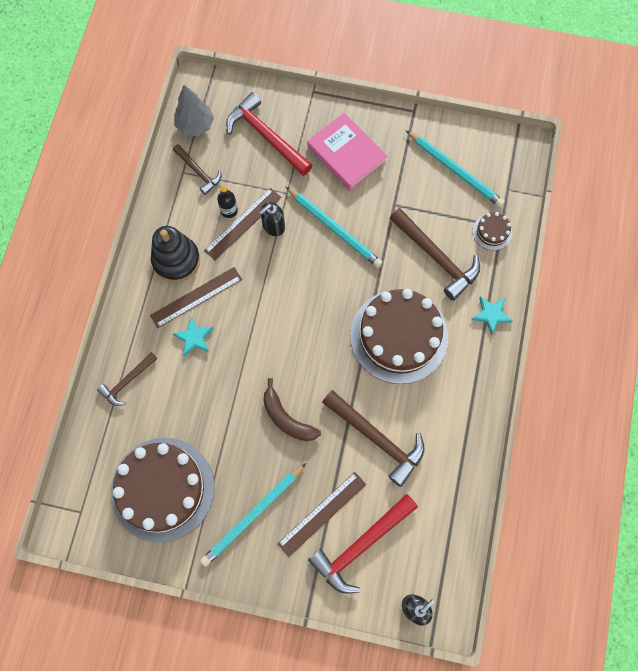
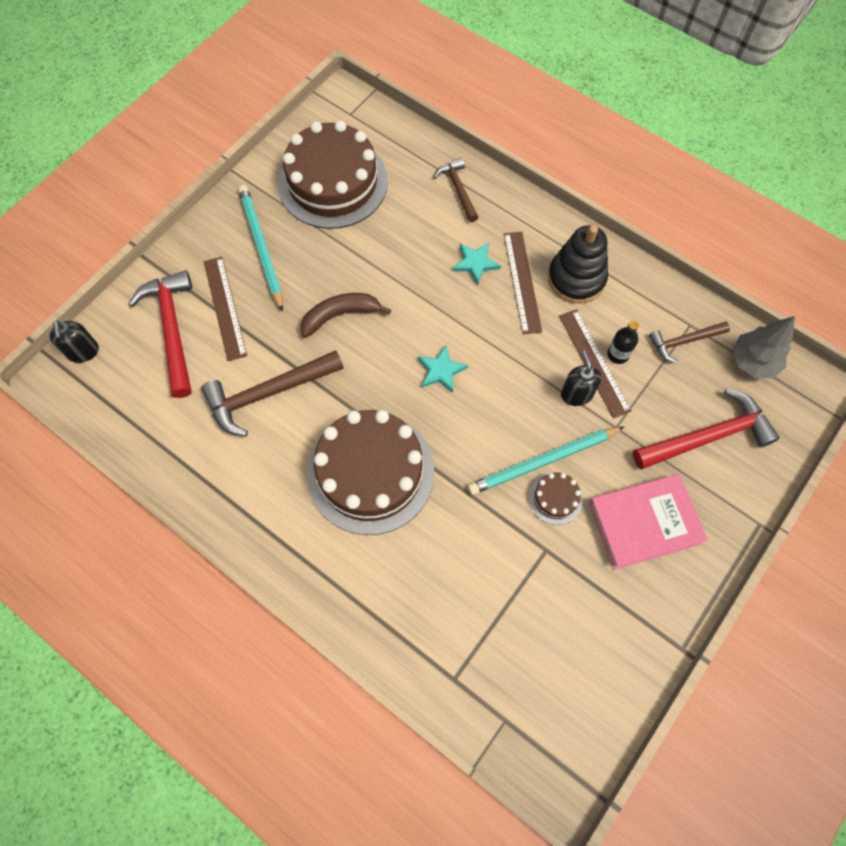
camera: 115 degrees right, 5 degrees down
(436, 257) = (449, 567): brown hammer -> none
(455, 170) = (564, 659): turquoise pencil -> none
(491, 314) = (340, 597): turquoise star -> turquoise star (441, 370)
(492, 232) = (451, 661): brown cake -> brown cake (555, 498)

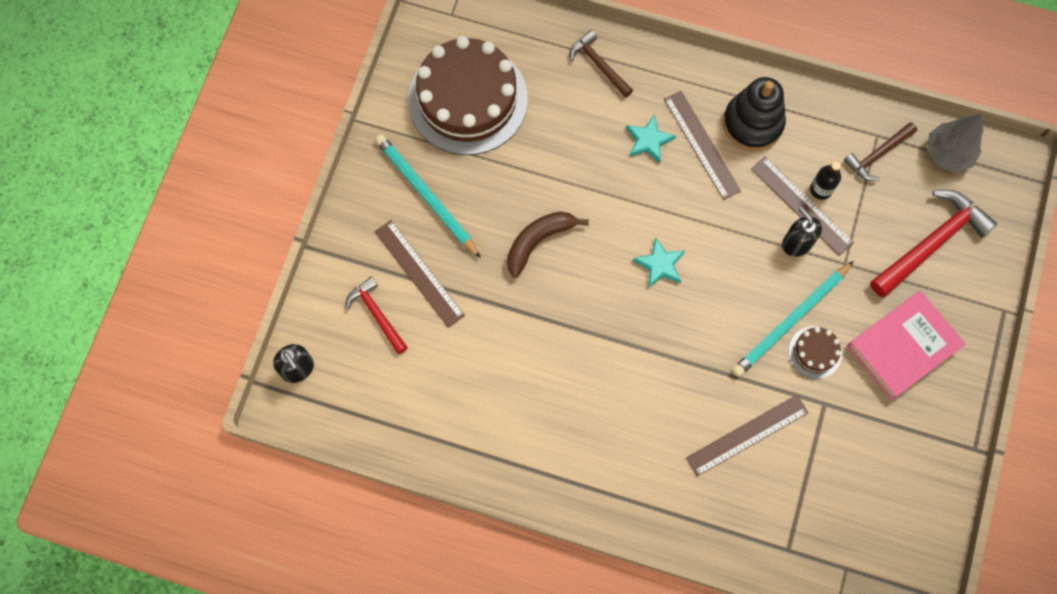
camera: 20 degrees left, 5 degrees up
(172, 330) = (377, 315): red hammer -> red hammer, size x0.58
(268, 393) = (503, 346): brown hammer -> none
(370, 472) = (635, 388): brown cake -> none
(458, 553) = (747, 435): none -> brown ruler

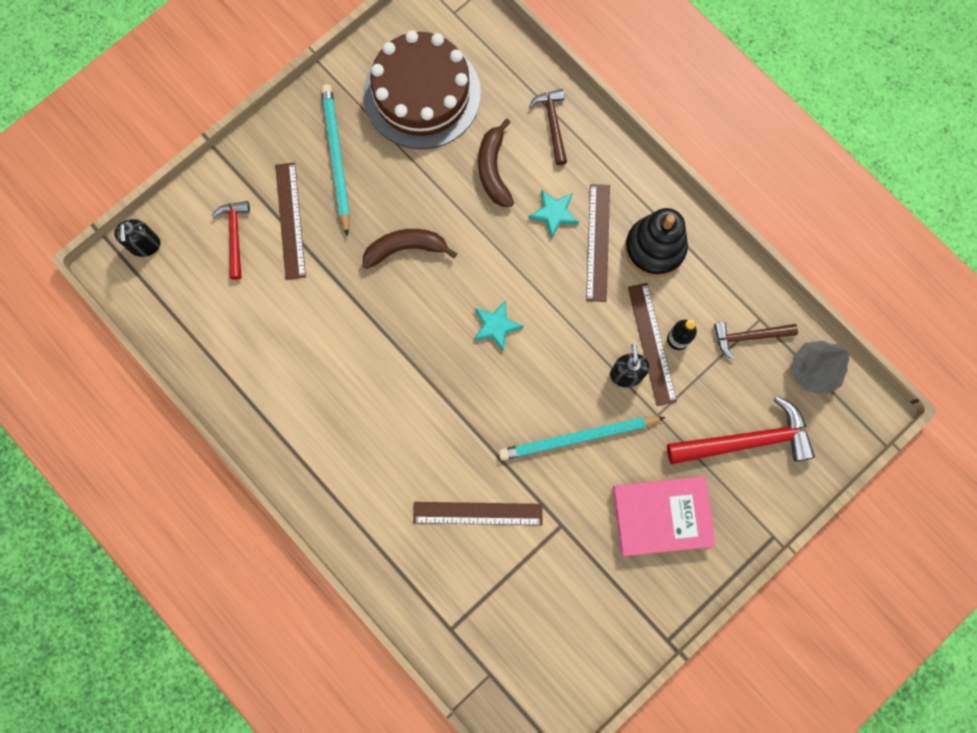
camera: 30 degrees right, 5 degrees up
(572, 131) = (493, 169): none -> brown banana
(815, 352) = (581, 477): brown cake -> none

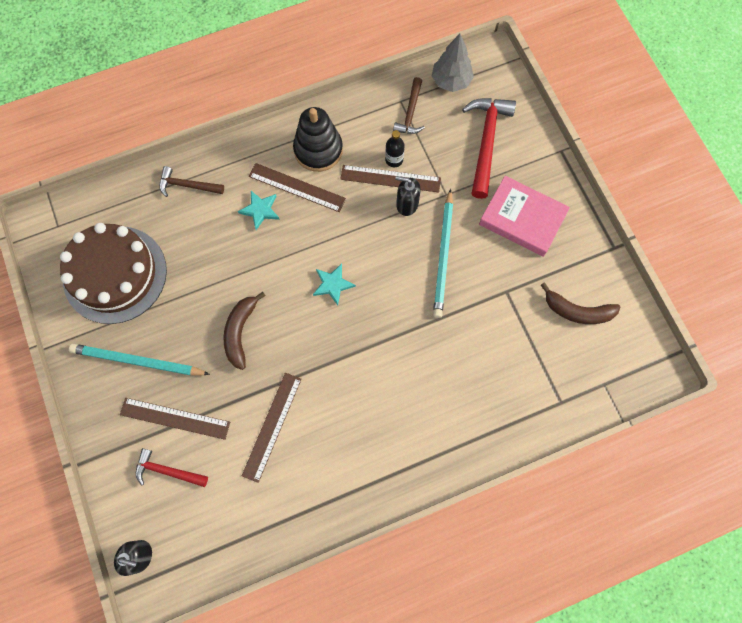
camera: 70 degrees left, 5 degrees down
(477, 513) = (476, 350): brown ruler -> brown ruler (272, 426)
(493, 169) = (204, 242): brown banana -> brown banana (577, 311)
(661, 516) = (522, 219): pink book -> pink book turned 75 degrees counterclockwise

